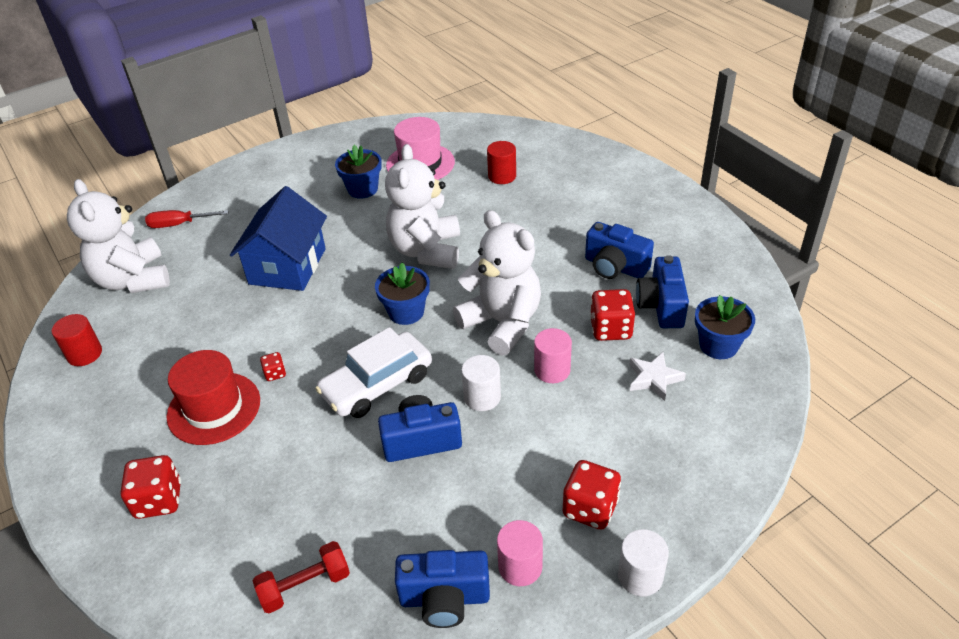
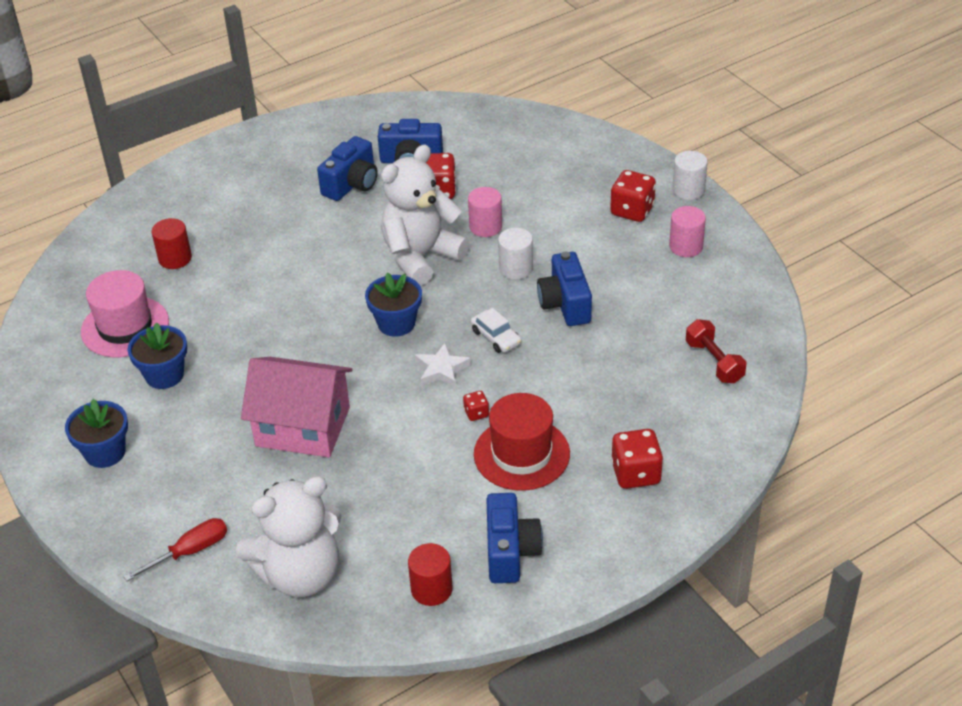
camera: 90 degrees left, 0 degrees up
(178, 224) = (191, 551): red screwdriver -> red screwdriver turned 120 degrees counterclockwise
(287, 266) = (303, 427): blue house -> pink house
(377, 384) = (496, 337): white car -> white car, size x0.52
(426, 250) = (299, 313): white teddy bear -> none
(444, 599) = (716, 284): blue camera -> blue camera (510, 552)
(654, 378) = (499, 171): white star -> white star (441, 369)
(718, 345) = (464, 134): blue flower pot -> blue flower pot (105, 452)

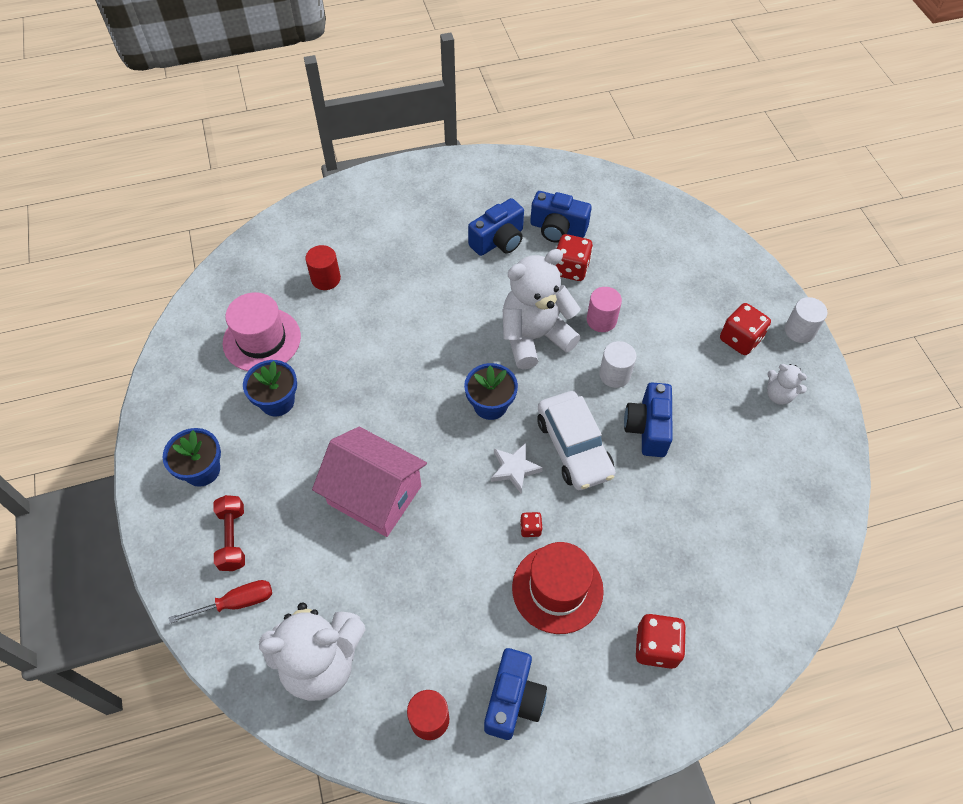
camera: 15 degrees right, 15 degrees up
(496, 337) = (574, 447): white car -> white car, size x1.94
(686, 246) = (779, 395): pink cylinder -> white teddy bear
(714, 362) = (768, 538): red dumbbell -> red dumbbell (232, 538)

